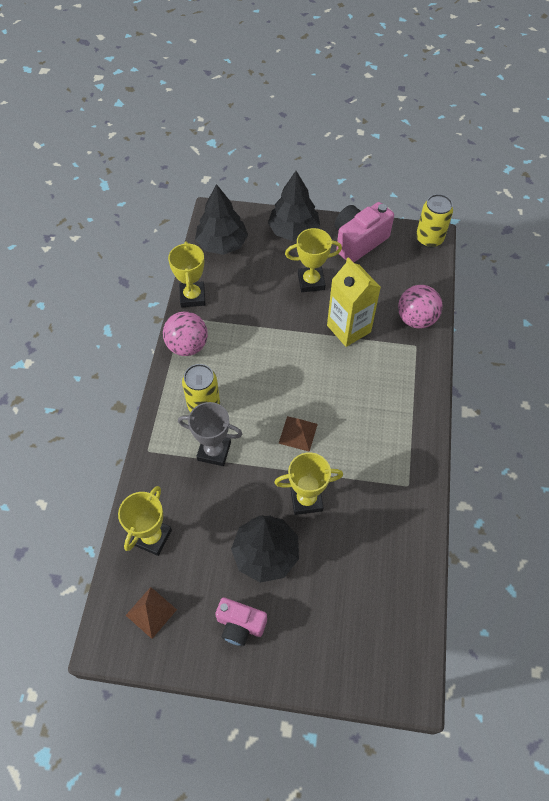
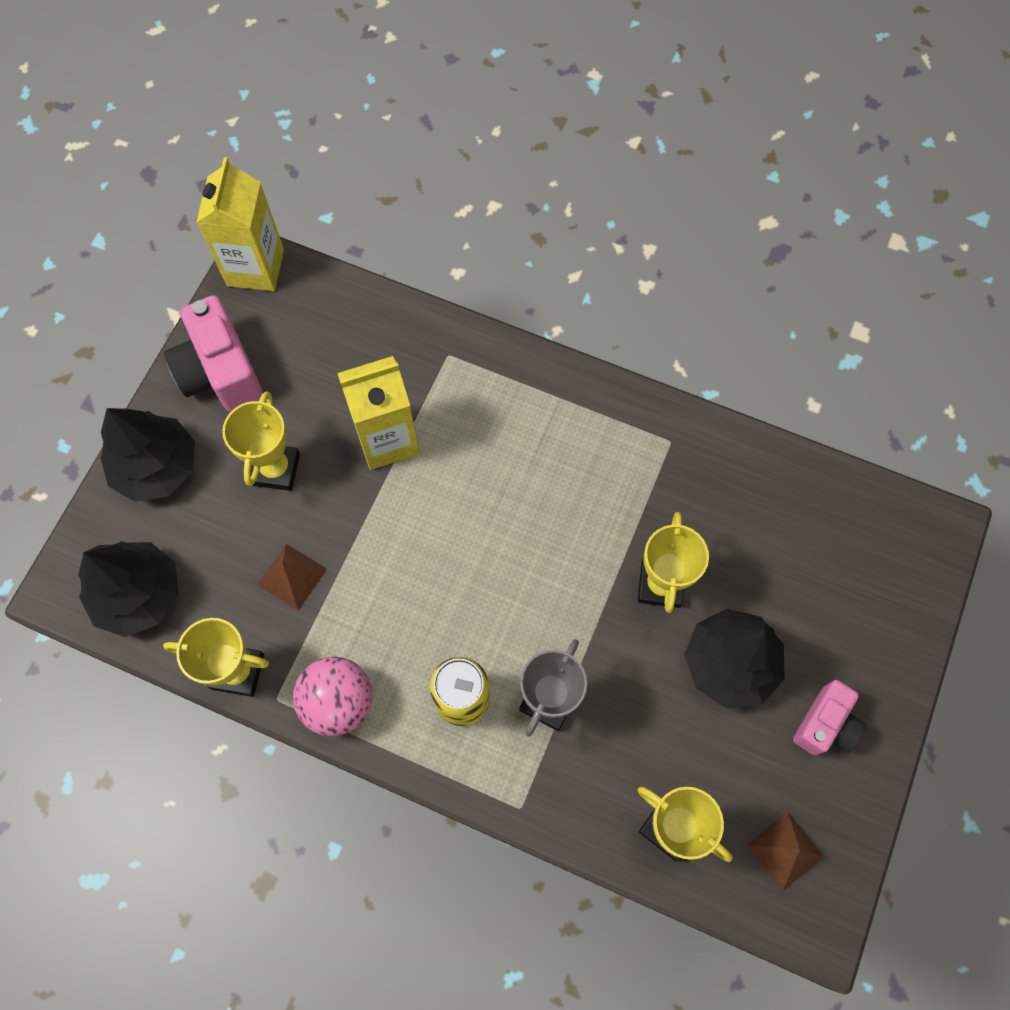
camera: 75 degrees left, 10 degrees up
(298, 433) = (550, 567): brown pyramid -> brown pyramid (292, 576)
(416, 319) = (401, 338): pink ball -> none
(429, 239) = (255, 267): yellow can -> yellow carton

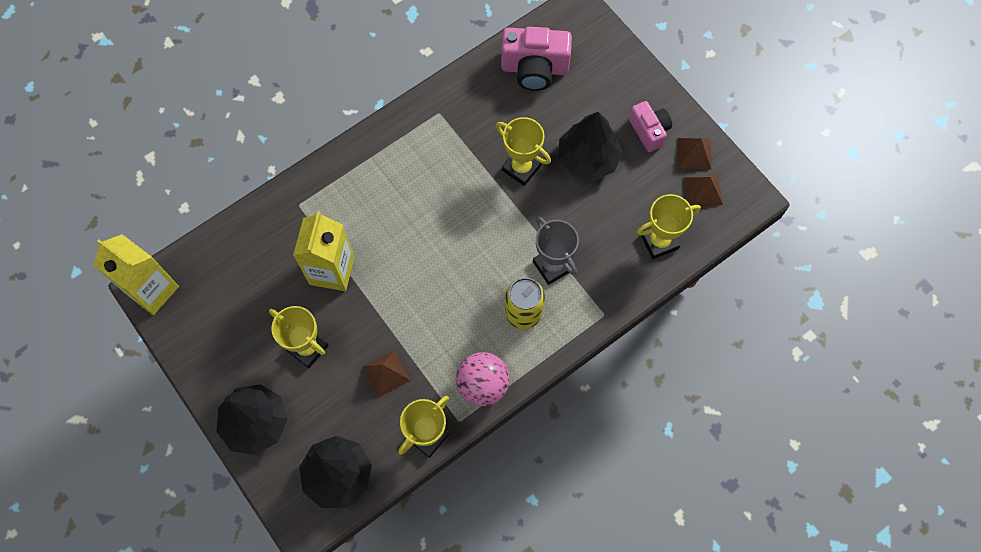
camera: 60 degrees left, 0 degrees up
(220, 372) = (214, 349): pink camera -> pink camera (534, 69)
(834, 807) = (694, 153): none -> brown pyramid

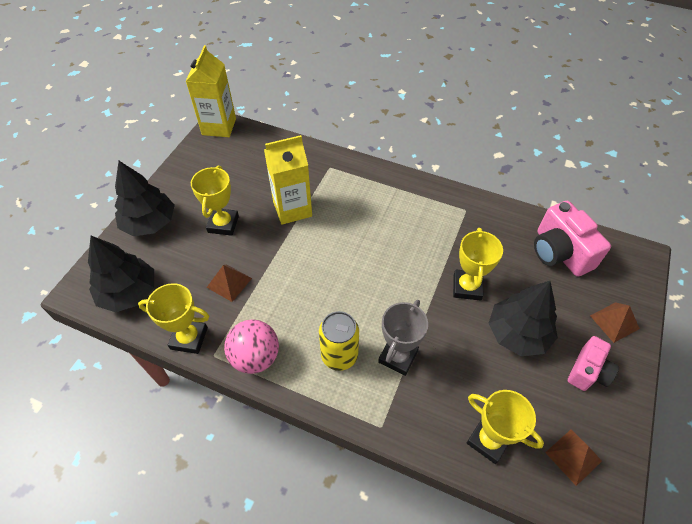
camera: 60 degrees right, 15 degrees down
(694, 153) = (603, 426): brown pyramid -> brown pyramid (614, 322)

